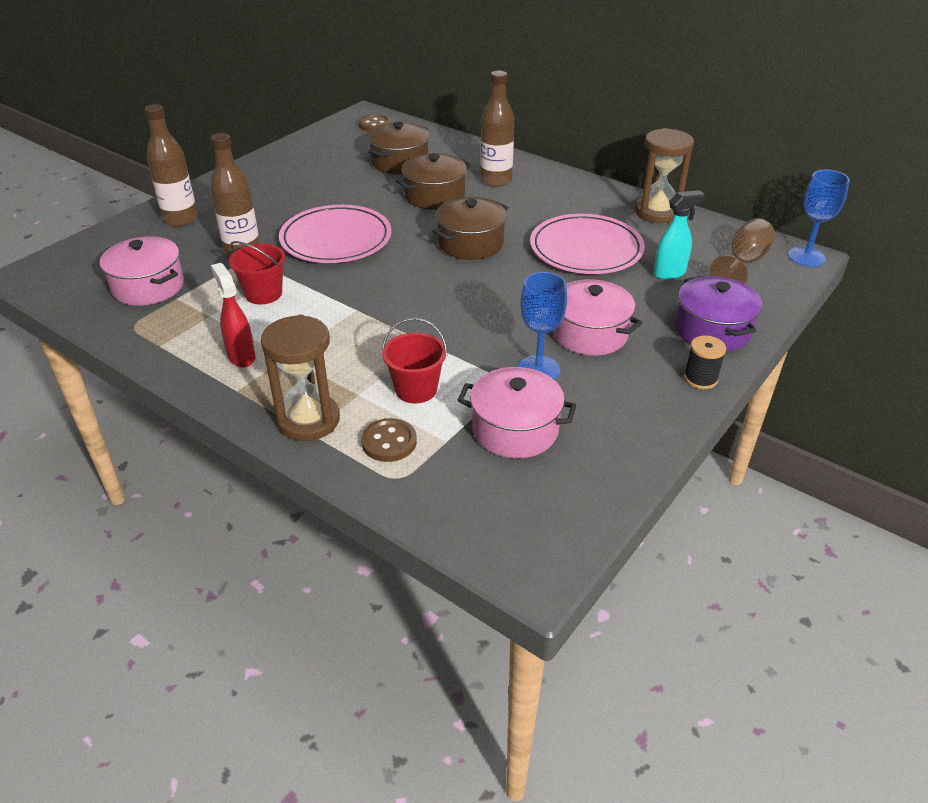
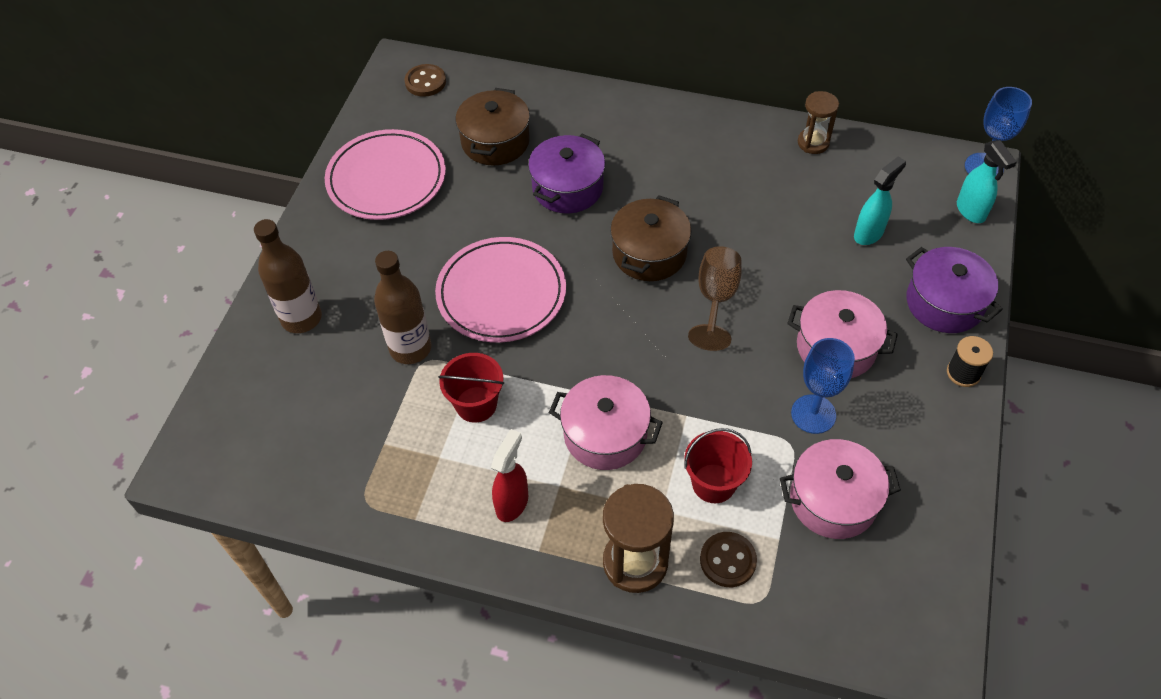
camera: 20 degrees left, 15 degrees up
(148, 287) = (340, 438): pink pot -> pink pot (605, 434)
(241, 356) = (512, 503): red spray bottle -> red spray bottle turned 75 degrees clockwise
(434, 196) = (567, 188): brown pot -> purple pot
(496, 180) = (619, 141): brown bottle -> none
(586, 249) = (771, 224): pink plate -> pink plate (386, 179)
(657, 212) = (813, 143): brown hourglass -> brown hourglass, size x0.63
(743, 263) = (930, 196): brown goblet -> brown goblet (716, 300)
(776, 280) = (971, 211): none -> turquoise spray bottle

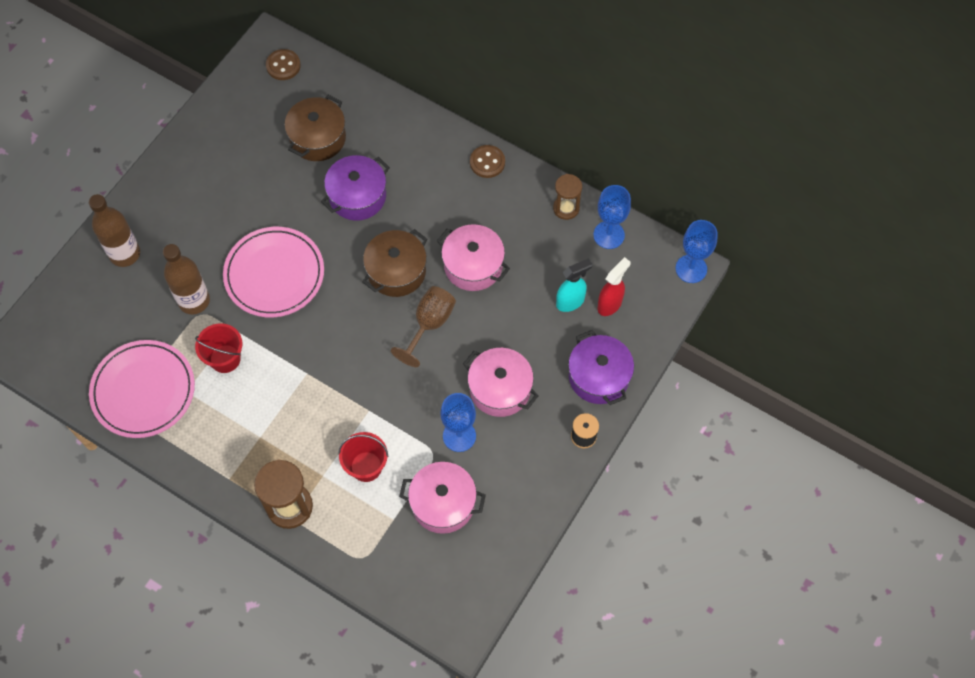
camera: 15 degrees right, 10 degrees up
(386, 179) = (223, 150): pink plate -> pink plate (143, 391)
(512, 503) = (223, 440): red spray bottle -> red spray bottle (610, 304)
(605, 434) = (306, 408): pink pot -> pink pot (473, 266)
(728, 560) = (352, 524): brown button -> brown button (487, 162)
(874, 157) = (609, 235): none -> blue goblet
(971, 211) = (660, 305): turquoise spray bottle -> none

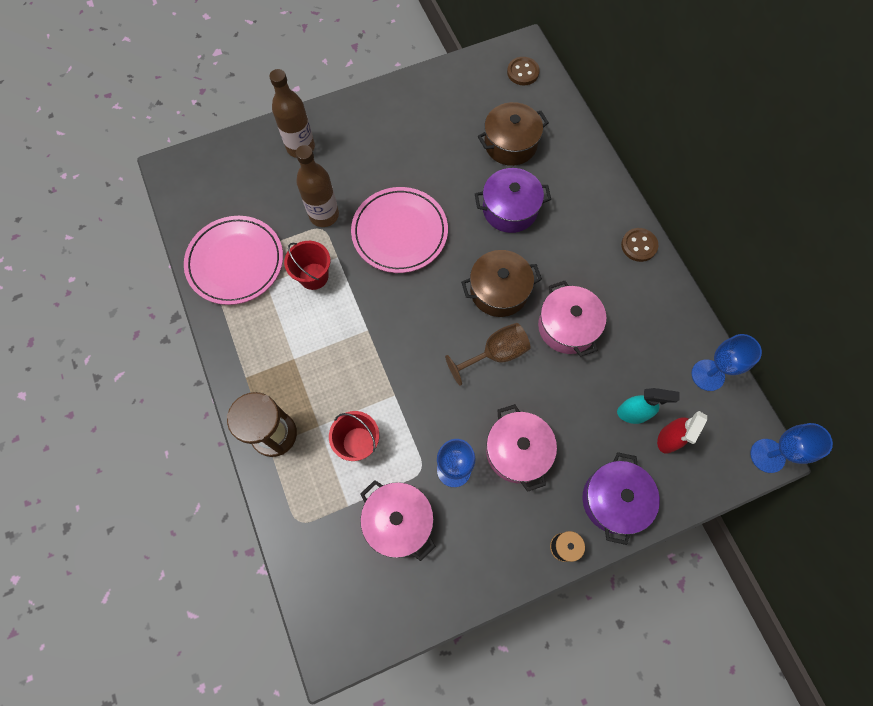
camera: 35 degrees right, 5 degrees up
(566, 208) = (683, 327): brown hourglass -> none
(610, 304) = (668, 439): red spray bottle -> red spray bottle turned 135 degrees clockwise

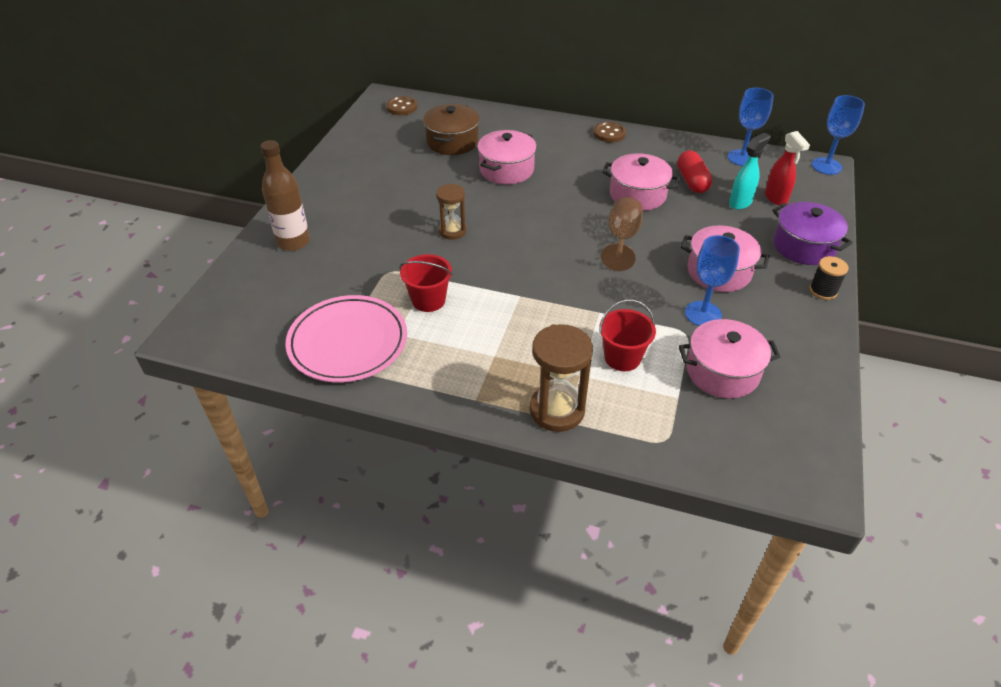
camera: 50 degrees left, 25 degrees down
(324, 215) = (378, 263): brown bottle -> none
(399, 232) = (452, 231): pink plate -> brown hourglass
(499, 291) = (569, 210): brown pot -> none
(510, 209) = (506, 170): purple pot -> pink pot
(628, 356) = (692, 181): none -> red capsule

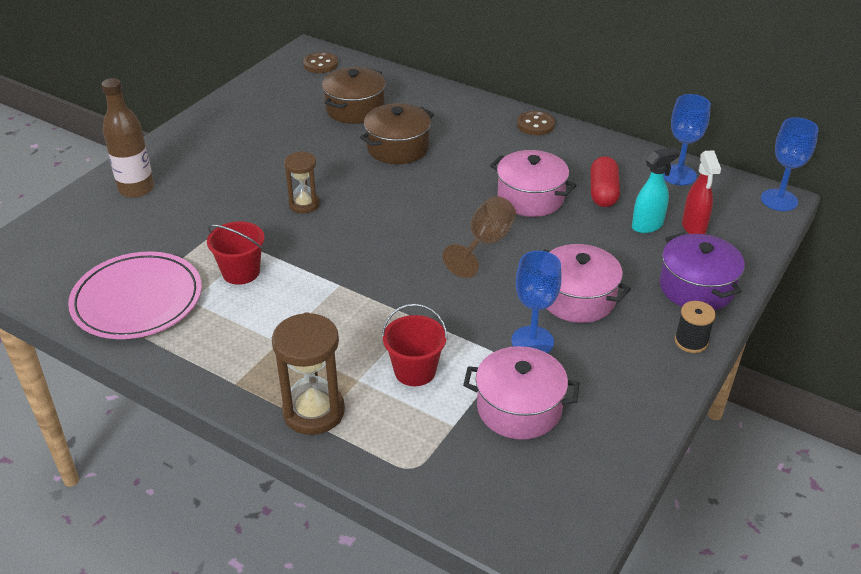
camera: 15 degrees right, 5 degrees down
(506, 170) = (397, 148): pink pot -> brown pot

